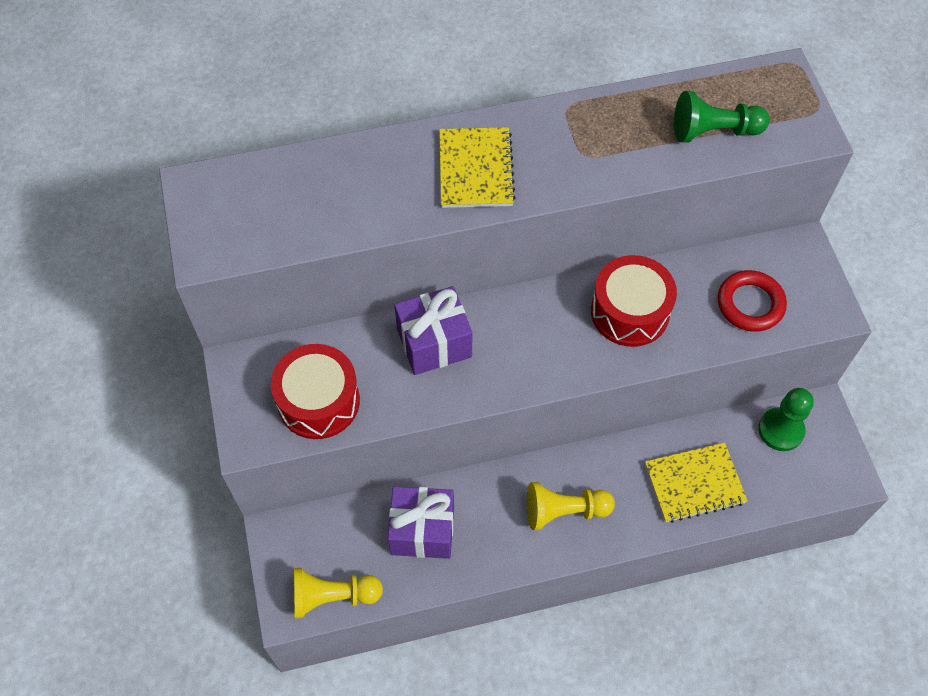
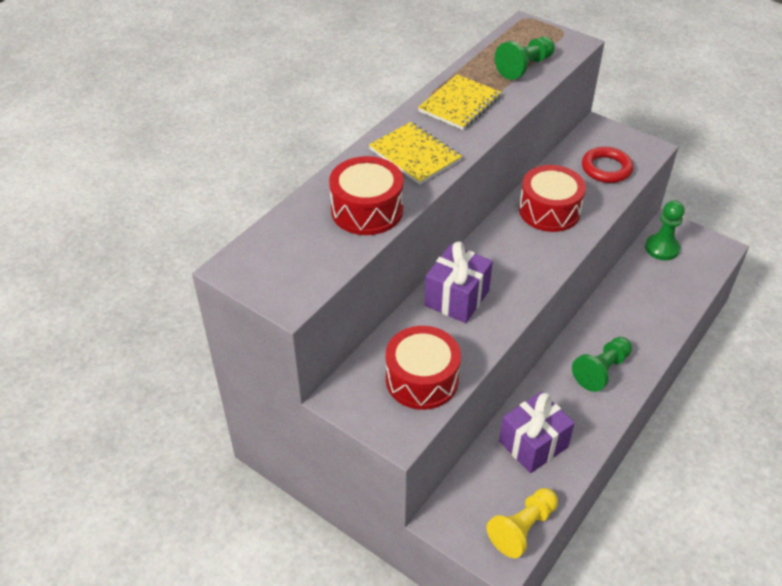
camera: 40 degrees left, 15 degrees down
(364, 203) = (367, 210): none -> red drum
(564, 511) = (601, 370): yellow pawn -> green pawn
(694, 483) = (651, 305): yellow notebook -> yellow notebook (459, 104)

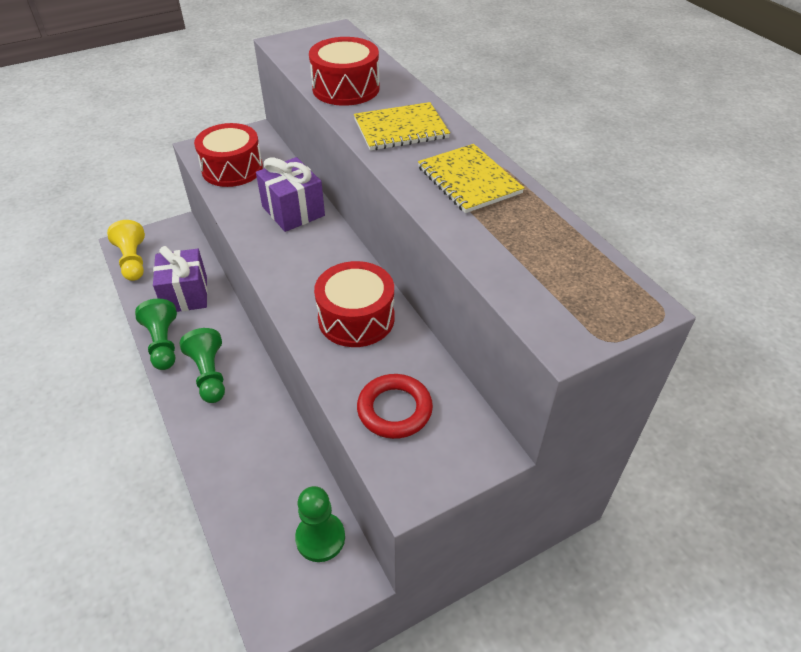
camera: 115 degrees right, 0 degrees up
(524, 67) = (521, 258): green pawn -> green pawn (163, 344)

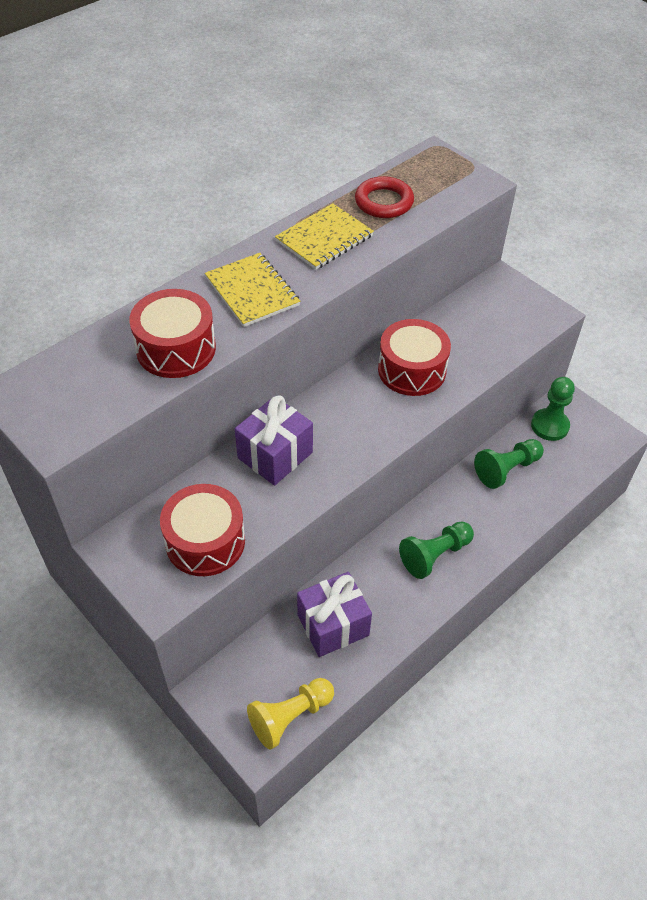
camera: 105 degrees left, 5 degrees up
(163, 344) = (412, 615): green pawn -> green pawn (506, 469)
(394, 409) = (493, 330): red ring -> red ring (384, 202)

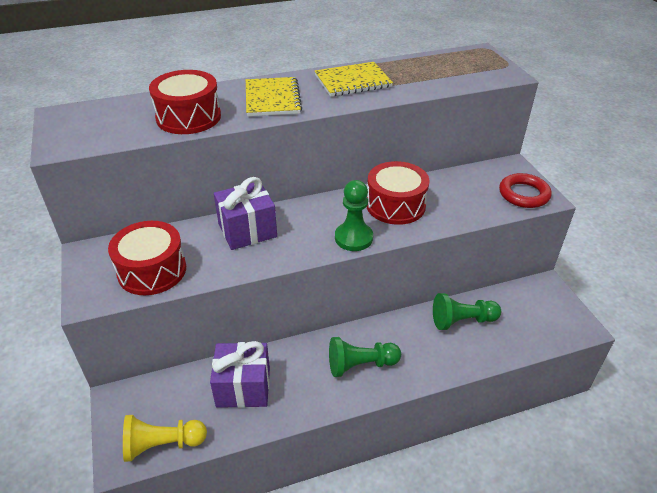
camera: 25 degrees right, 10 degrees down
(384, 202) = (416, 70): red ring -> red ring (524, 194)
(549, 426) = (520, 300): green pawn -> green pawn (353, 238)

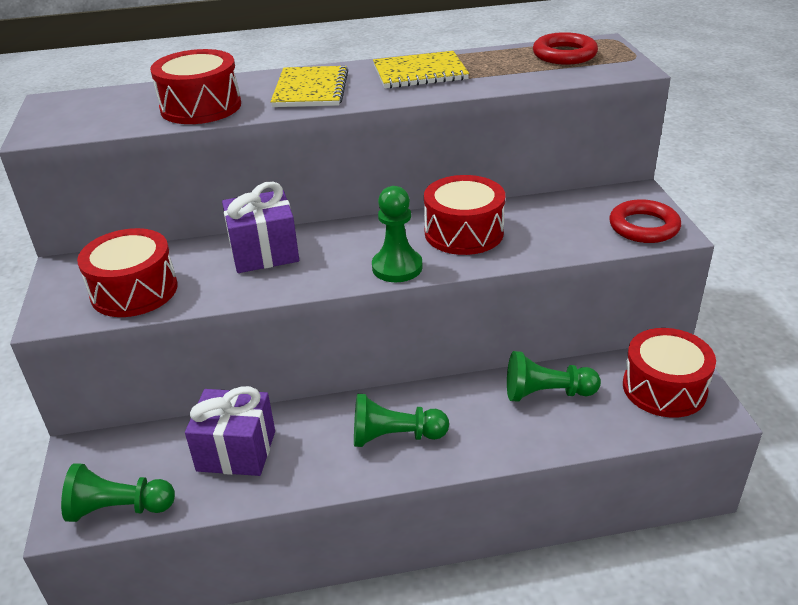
camera: 10 degrees right, 5 degrees down
(162, 444) = (119, 508): yellow pawn -> green pawn
(456, 63) = (564, 54): none -> red ring
(543, 310) = (664, 388): none -> red drum

